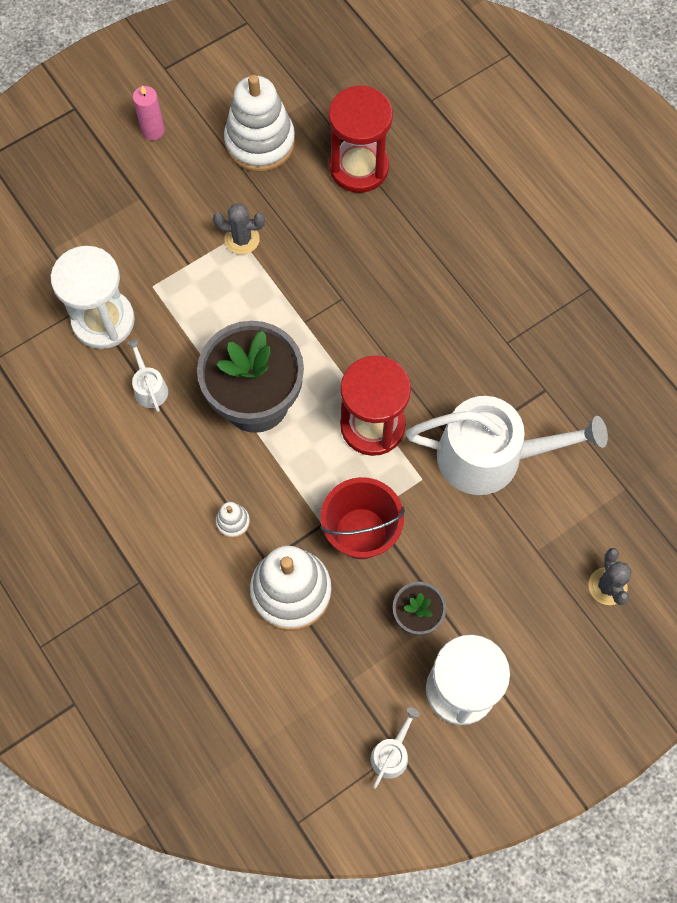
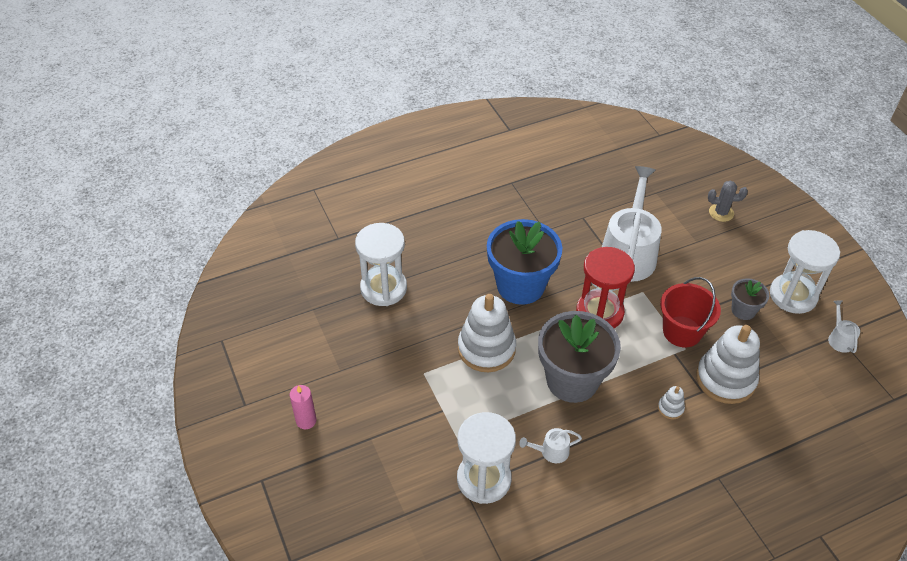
camera: 80 degrees left, 20 degrees down
(242, 239) = (428, 371): grey cactus -> none
(260, 142) = (341, 347): white stacking toy -> white stacking toy (486, 349)
(359, 167) = (383, 288): red hourglass -> white hourglass
(391, 754) = (839, 339): white watering can -> white watering can turned 45 degrees clockwise
(398, 323) = (520, 285): none -> blue flower pot

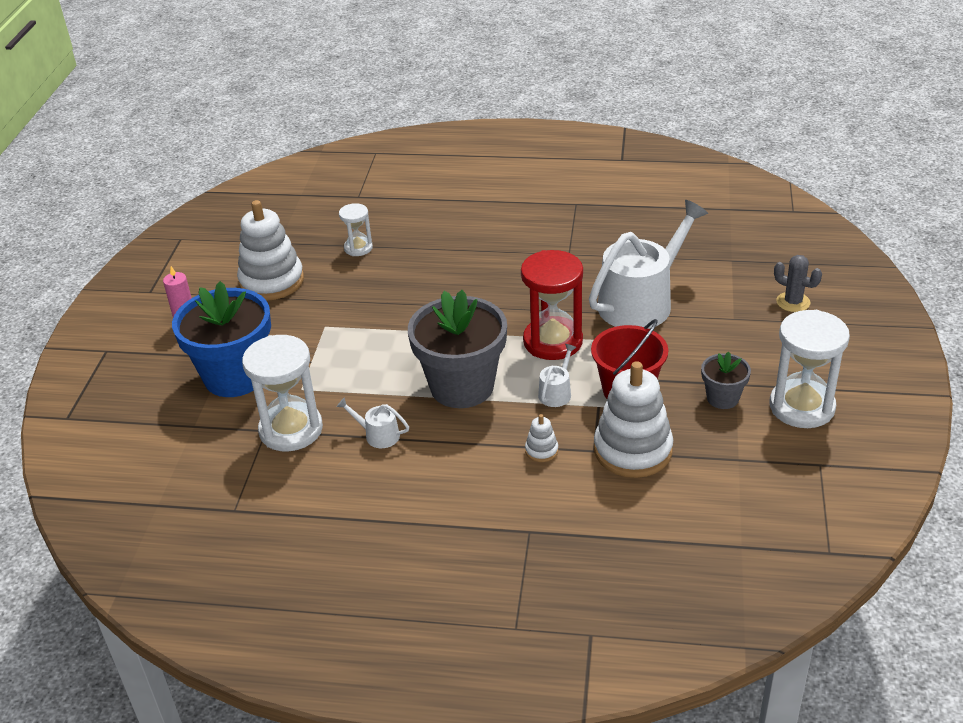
camera: 35 degrees right, 10 degrees down
(383, 288) = (358, 248): white hourglass -> white hourglass, size x0.54
(486, 349) = (404, 329): white stacking toy -> white stacking toy (272, 281)
(520, 285) = (493, 291): blue flower pot -> blue flower pot (235, 376)
(839, 339) = (819, 468): white watering can -> white watering can (556, 392)

